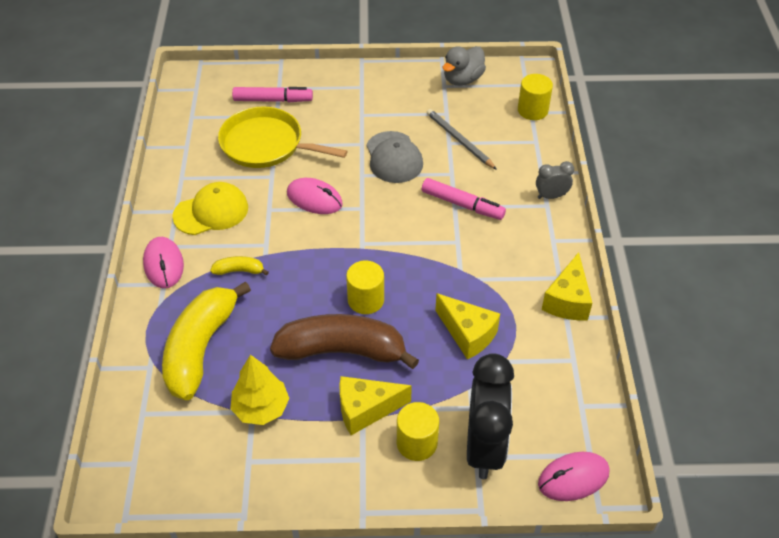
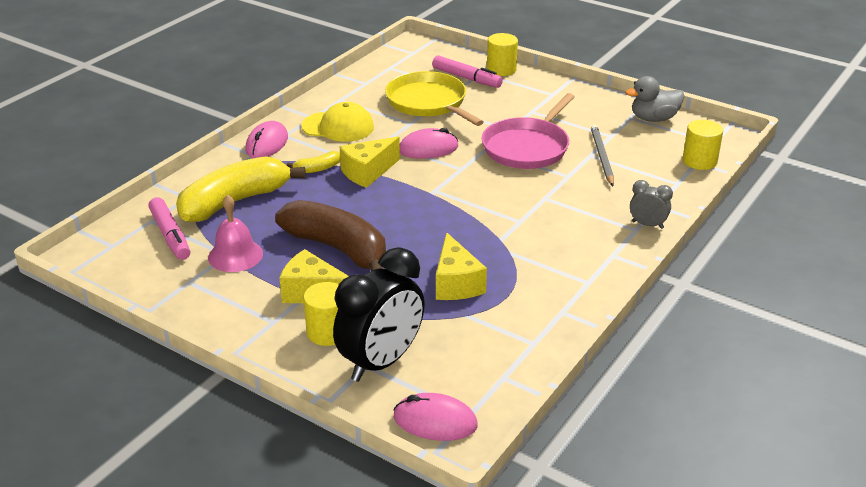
camera: 35 degrees right, 15 degrees down
(239, 271) = (317, 169): yellow banana -> yellow banana turned 120 degrees clockwise
(261, 408) = (235, 255): yellow tree -> pink bell
(314, 199) = (428, 148): pink mouse -> pink mouse turned 75 degrees counterclockwise
(366, 300) = (395, 226): yellow cylinder -> yellow cylinder (501, 69)
(394, 157) = (527, 147): grey cap -> pink pan
(462, 205) = (553, 199): pink marker -> pink marker (170, 235)
(567, 300) = (577, 301): yellow cheese -> yellow cheese (367, 172)

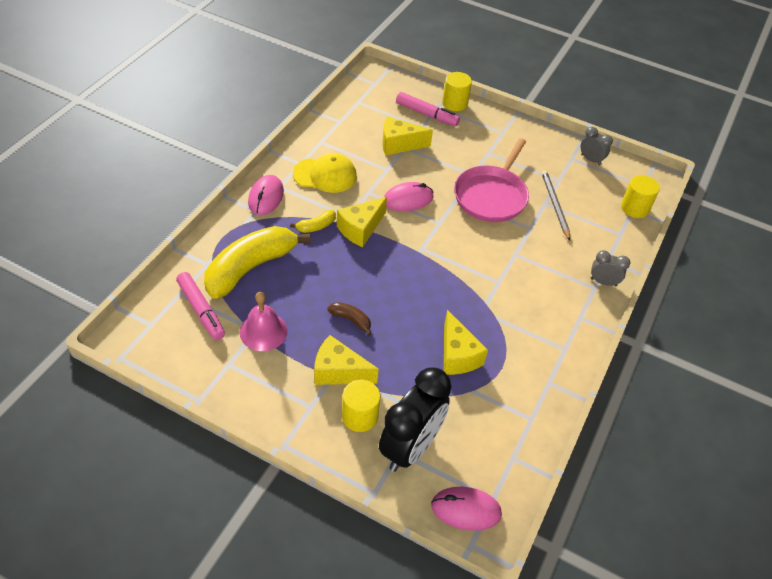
camera: 10 degrees left, 15 degrees up
(338, 249) = (351, 320): brown banana -> brown banana, size x0.42
(429, 103) = (399, 144): yellow pan -> yellow cheese
(653, 119) = (591, 160): grey duck -> grey clock

